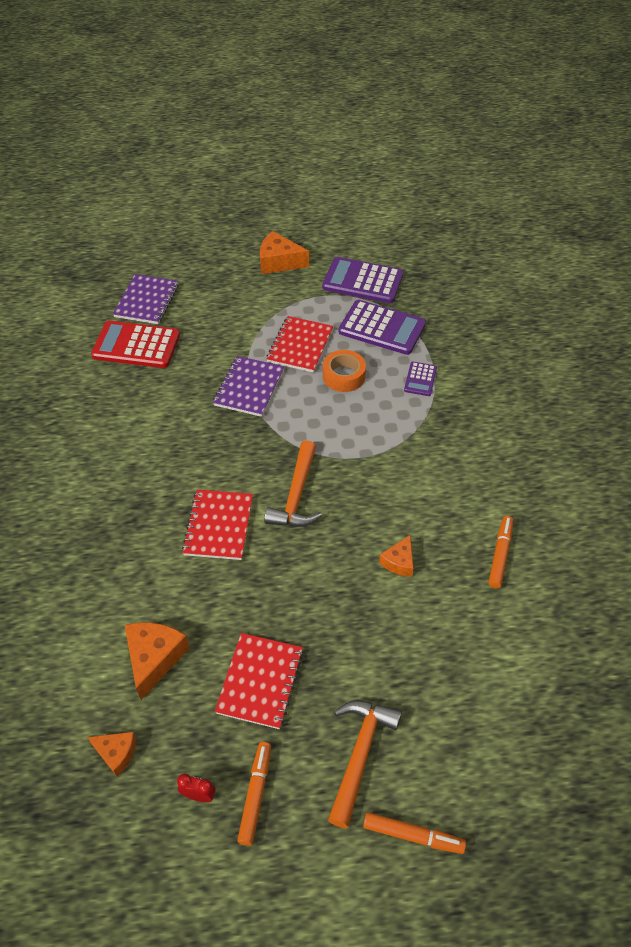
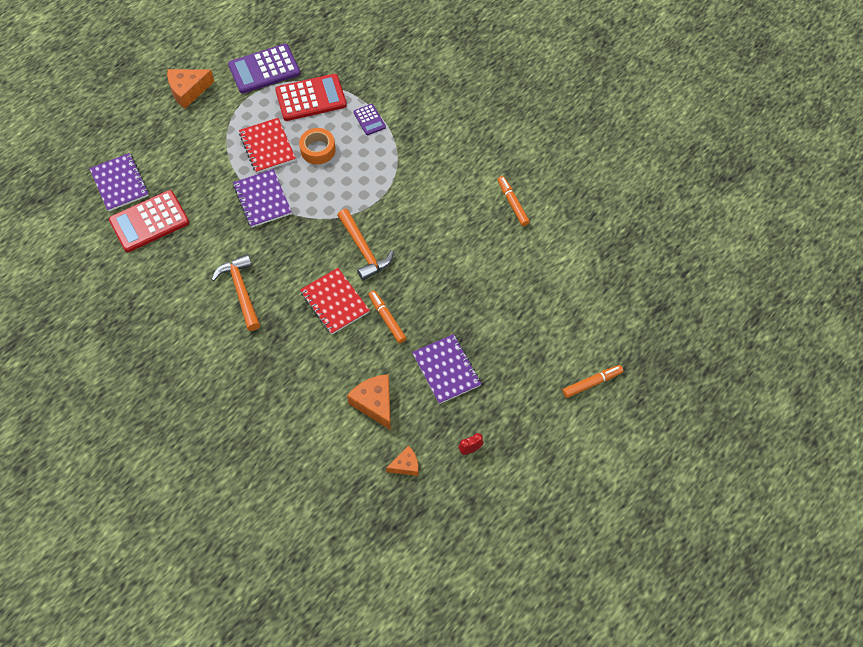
camera: 40 degrees left, 10 degrees up
(255, 795) = (499, 426): orange marker -> orange marker (387, 319)
(260, 681) = (446, 370): red notebook -> purple notebook
(359, 755) = (532, 366): orange hammer -> orange hammer (241, 291)
(382, 328) = (311, 98): purple calculator -> red calculator
(399, 562) = (461, 247): orange cheese -> none

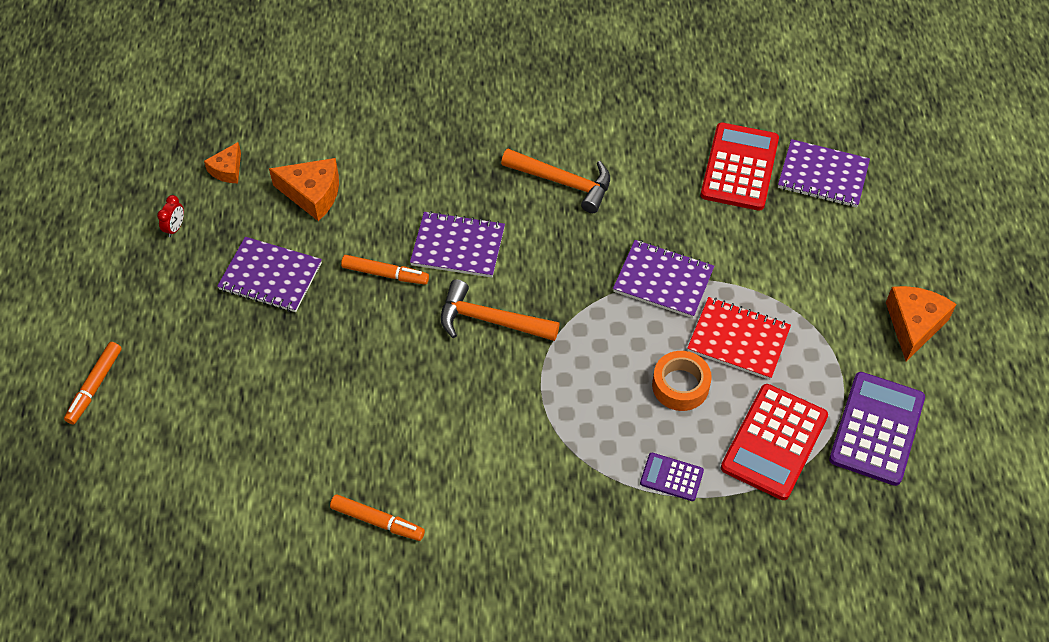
camera: 135 degrees right, 5 degrees down
(334, 302) = (458, 246): red notebook -> purple notebook

